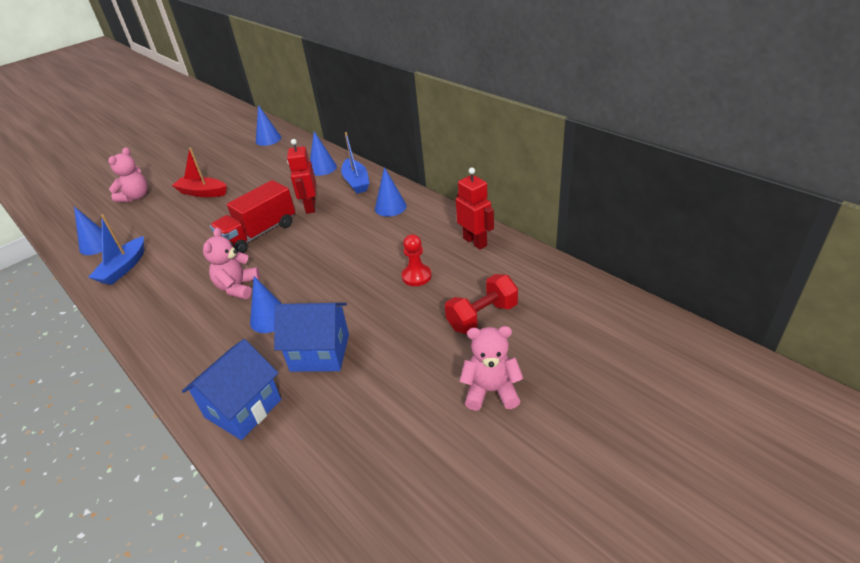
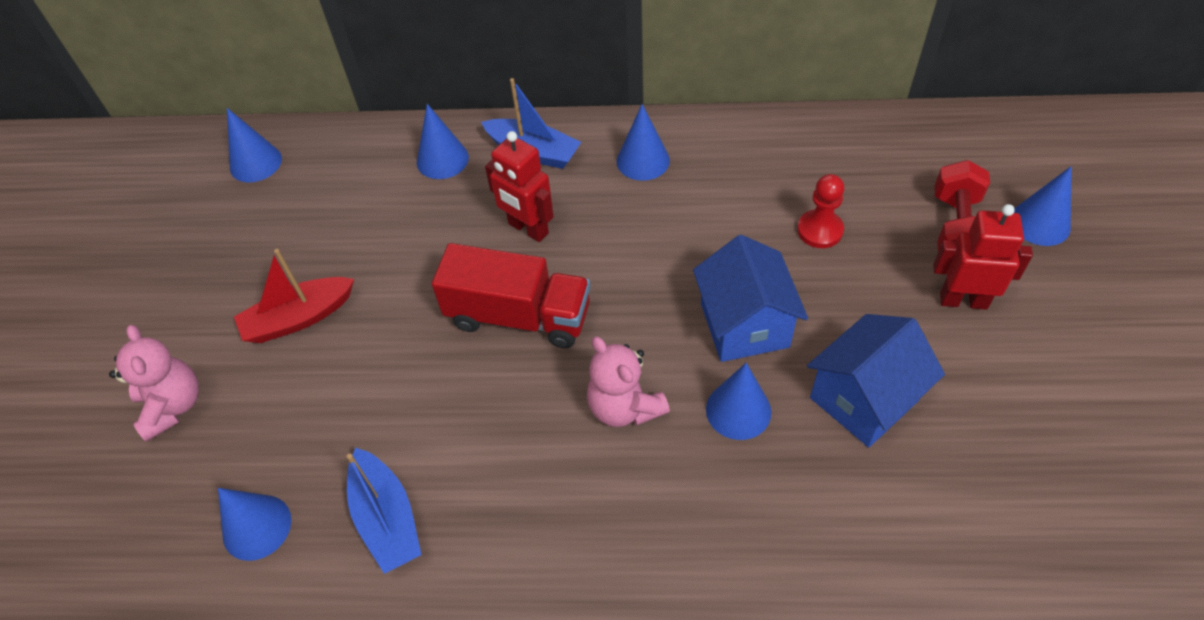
camera: 45 degrees left, 15 degrees up
(243, 408) = (890, 530): blue house -> blue house (744, 325)
(259, 234) = (519, 316): red truck -> red truck turned 75 degrees counterclockwise
(475, 242) = (816, 144): red robot -> red robot (963, 300)
(491, 391) = (1077, 300): pink teddy bear -> none
(532, 344) = (1040, 223): none -> blue cone

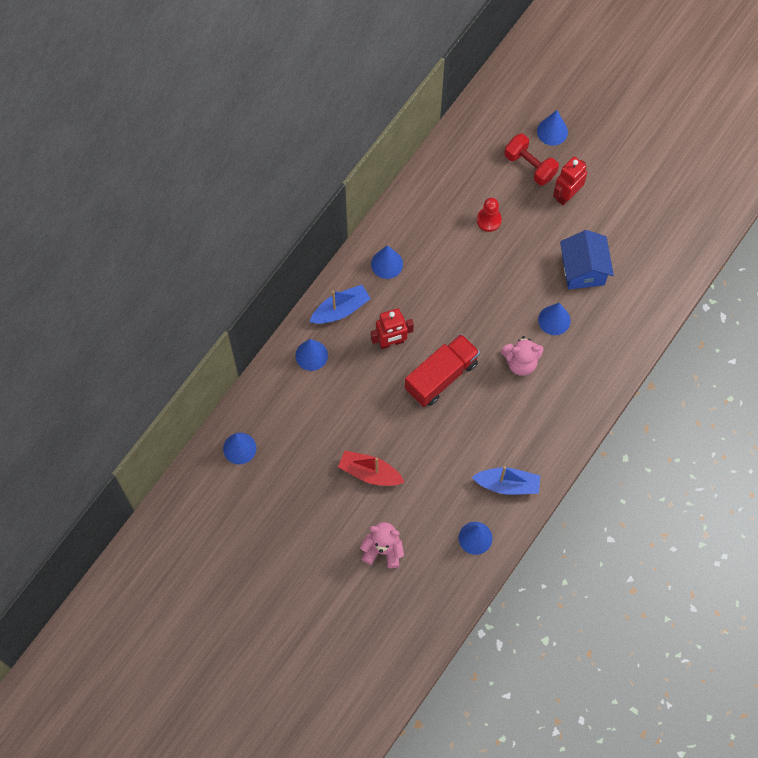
camera: 60 degrees left, 15 degrees up
(299, 318) = (370, 472): red boat -> red boat turned 105 degrees clockwise
(744, 325) = (515, 288): blue house -> none

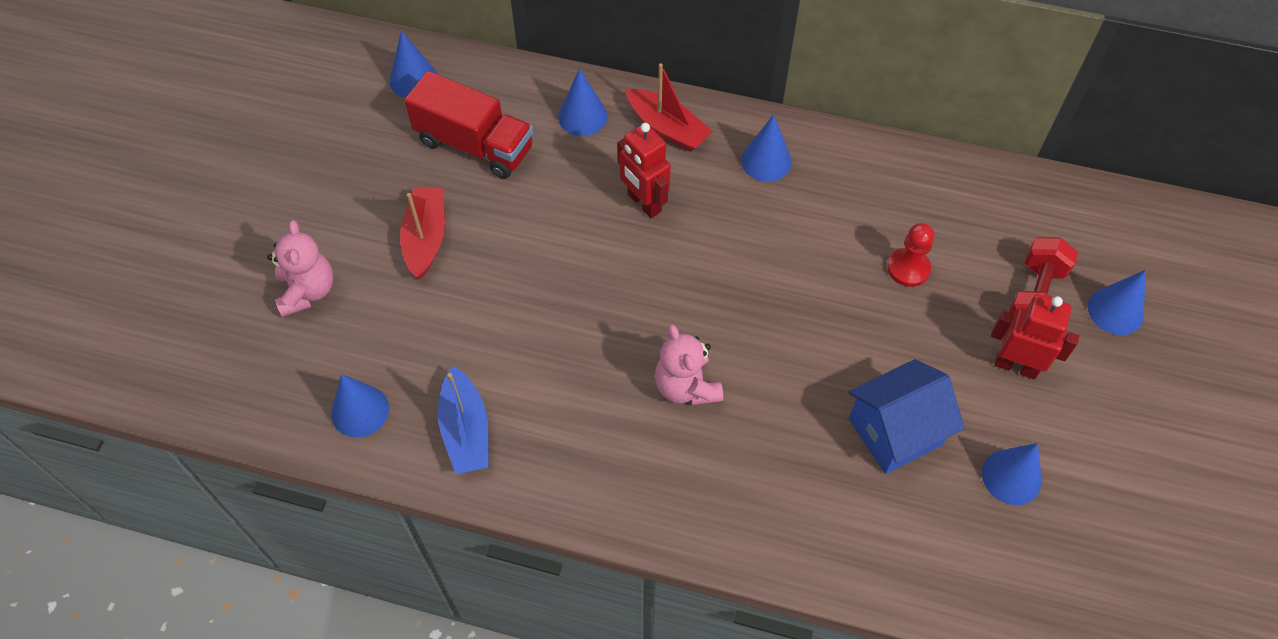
camera: 70 degrees right, 10 degrees down
(340, 309) = (667, 128): blue boat -> red boat
(441, 376) = (616, 283): red truck -> red truck (474, 145)
(554, 320) = (783, 414): blue cone -> blue cone (1011, 477)

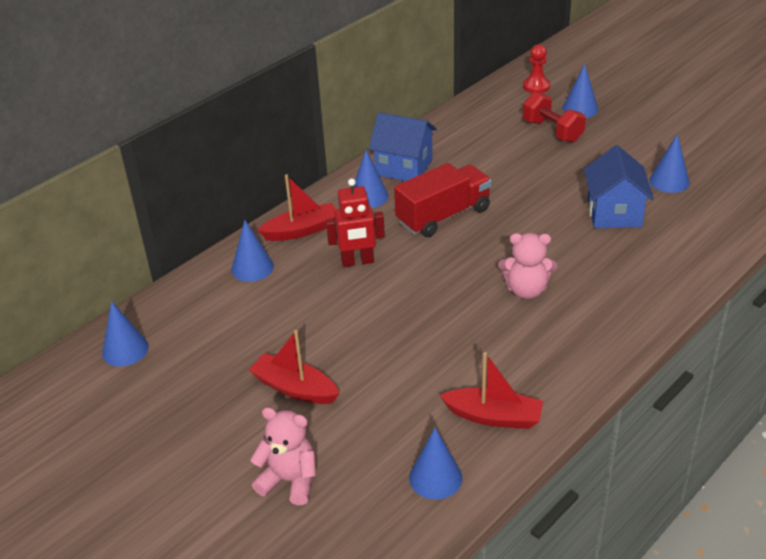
camera: 60 degrees left, 20 degrees down
(466, 430) = (493, 416): blue boat -> red boat
(474, 145) = (226, 333): red truck -> red truck (443, 216)
(845, 170) = (404, 167): none -> blue house
(908, 268) = (499, 168): red pawn -> red pawn (536, 86)
(1016, 366) = (595, 154): red robot -> none

